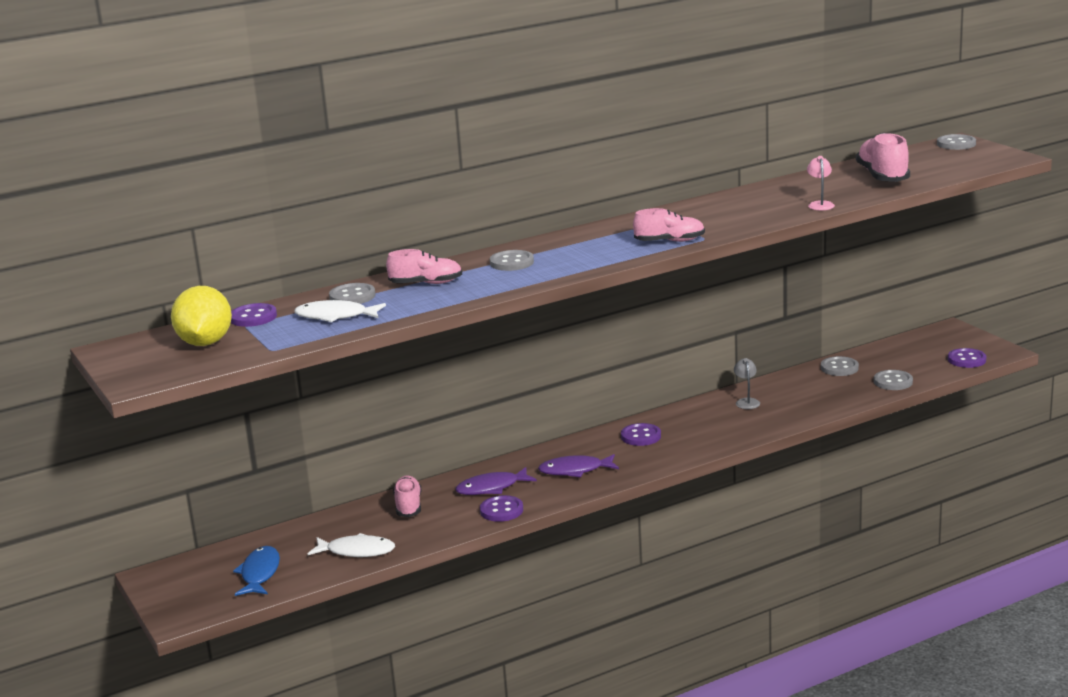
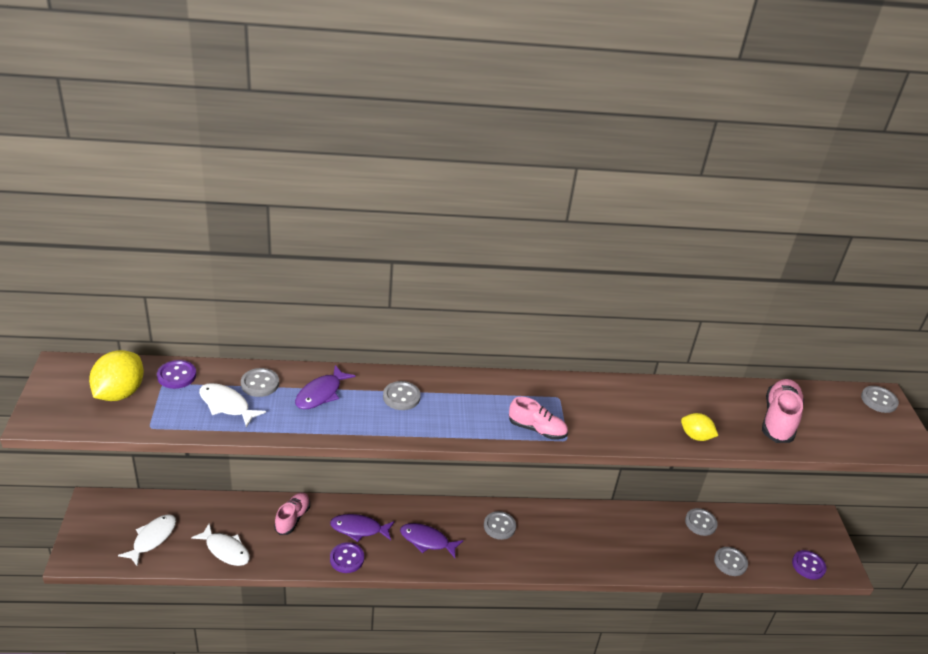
camera: 20 degrees right, 15 degrees up
(259, 573) = (152, 538): blue fish -> white fish
(426, 283) = (321, 393): pink shoe -> purple fish
(641, 436) = (499, 526): purple button -> grey button
(746, 401) = (603, 526): grey lamp -> none
(820, 204) = (695, 436): pink lamp -> yellow lemon

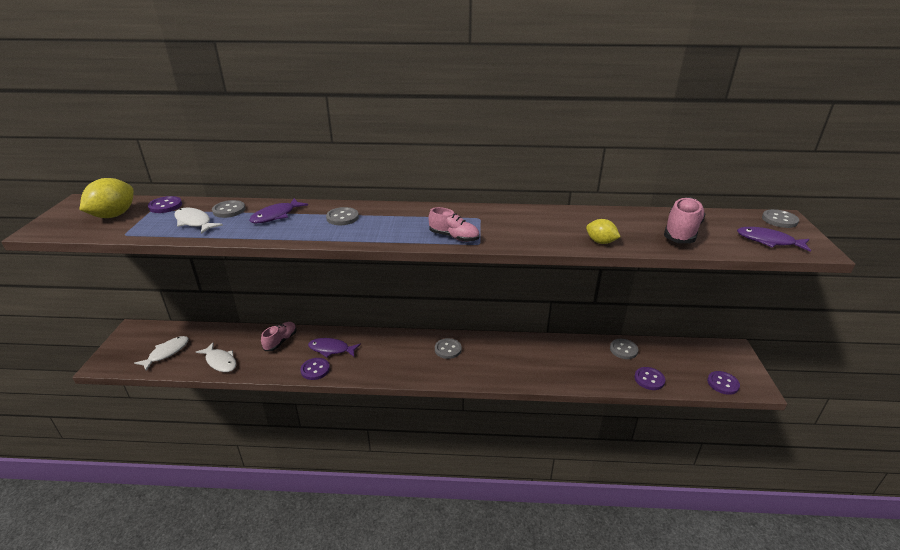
camera: 10 degrees right, 5 degrees down
(427, 541) = (385, 358): purple fish -> purple fish (768, 241)
(730, 562) = (649, 379): grey button -> purple button

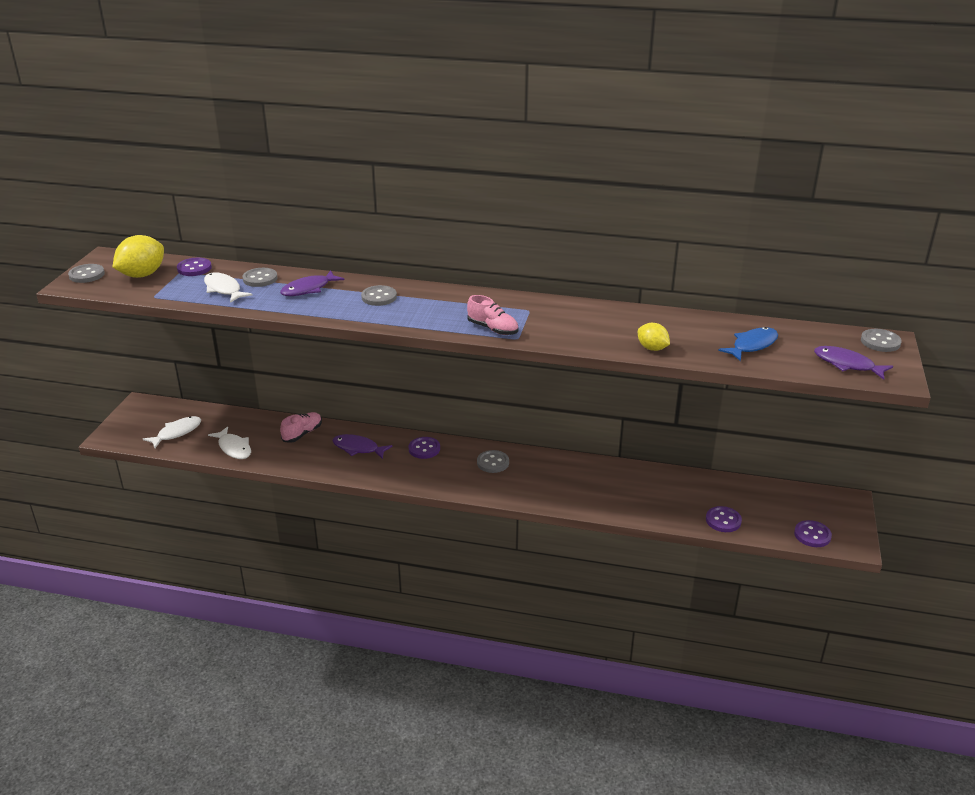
camera: 10 degrees right, 0 degrees up
(315, 370) = (336, 467): purple button -> purple button (424, 449)
(623, 350) = (706, 486): grey button -> grey button (87, 275)
(681, 232) = (752, 345): pink shoe -> blue fish

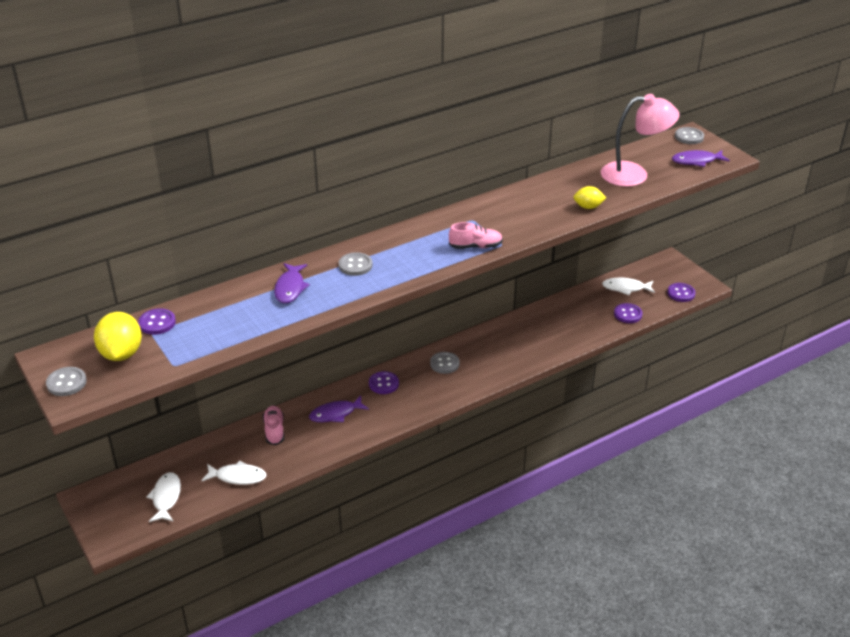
camera: 45 degrees left, 5 degrees up
(224, 289) = (222, 326): white fish -> white fish (626, 288)
(260, 279) = (233, 301): grey button -> none
(752, 345) = (634, 175): blue fish -> pink lamp

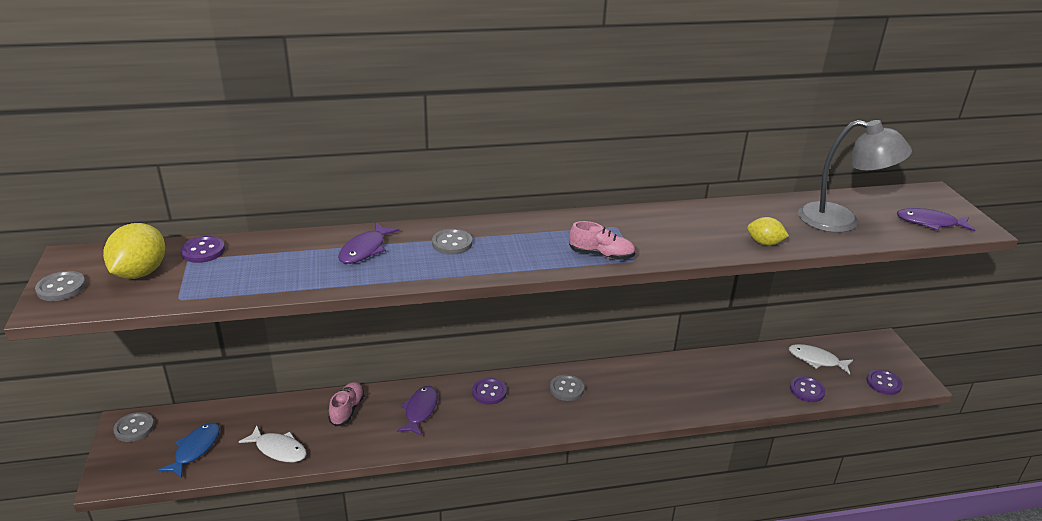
camera: 20 degrees right, 5 degrees down
(166, 497) = (195, 449): white fish -> blue fish
(336, 414) = (420, 410): purple fish -> purple fish turned 105 degrees clockwise
(634, 175) = (841, 221): pink lamp -> grey lamp
(689, 137) = (930, 196): grey button -> grey button (134, 428)

